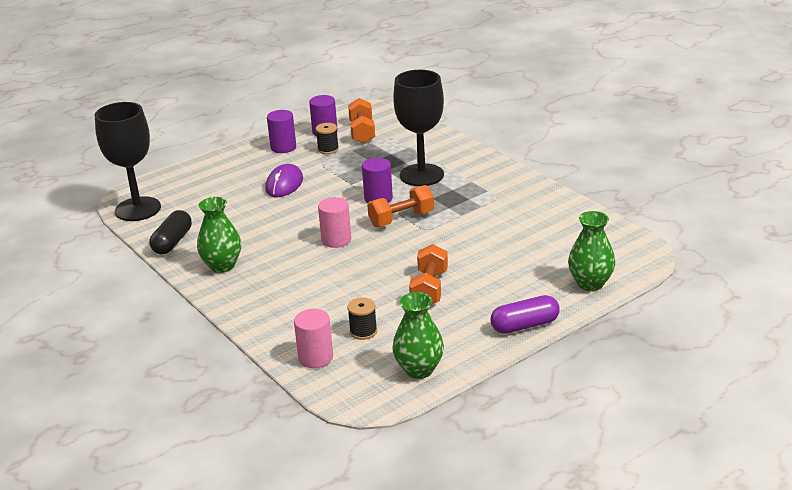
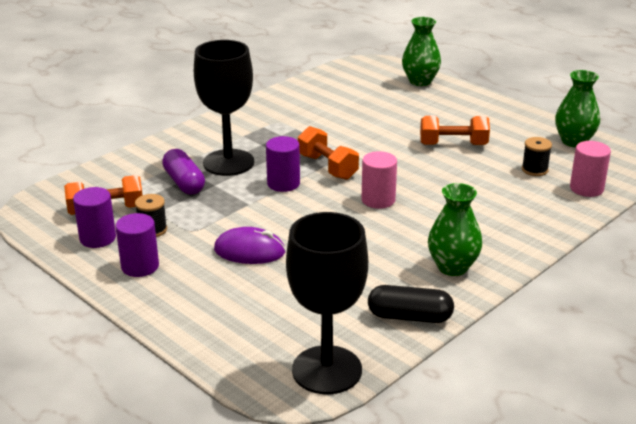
camera: 100 degrees left, 0 degrees up
(525, 325) = (490, 103): purple capsule -> purple capsule (184, 182)

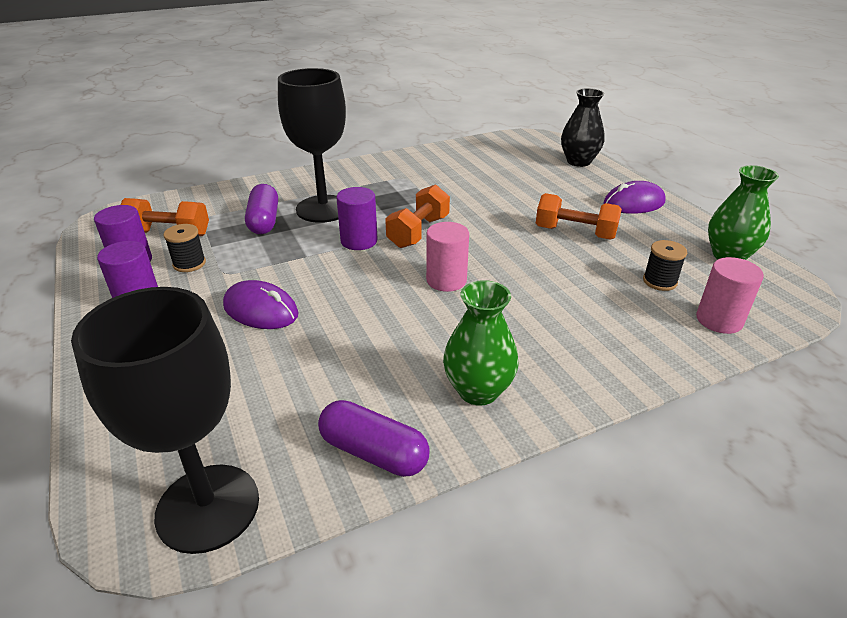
camera: 20 degrees right, 5 degrees up
(327, 167) = (418, 232): orange dumbbell -> orange dumbbell turned 45 degrees clockwise
(409, 317) = (373, 452): black capsule -> purple capsule
(420, 81) = (578, 161): green vase -> black vase
(485, 111) = (633, 203): none -> purple mouse

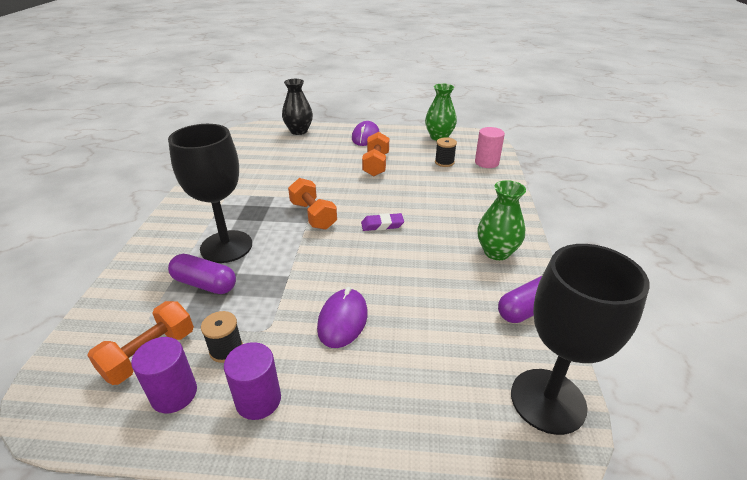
camera: 60 degrees left, 0 degrees up
(261, 310) = (343, 320): purple mouse -> purple mouse turned 45 degrees counterclockwise
(359, 241) = (296, 244): purple cylinder -> none
(446, 280) = (382, 225): pink cylinder -> purple eraser
(575, 233) = (376, 165): orange dumbbell -> orange dumbbell turned 45 degrees counterclockwise

